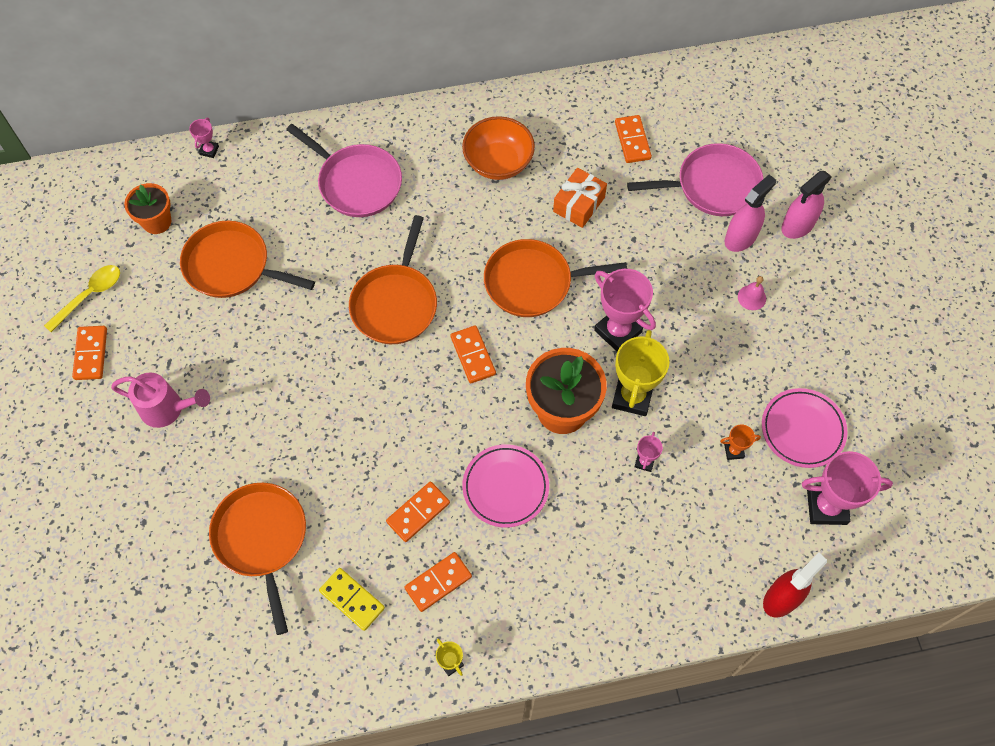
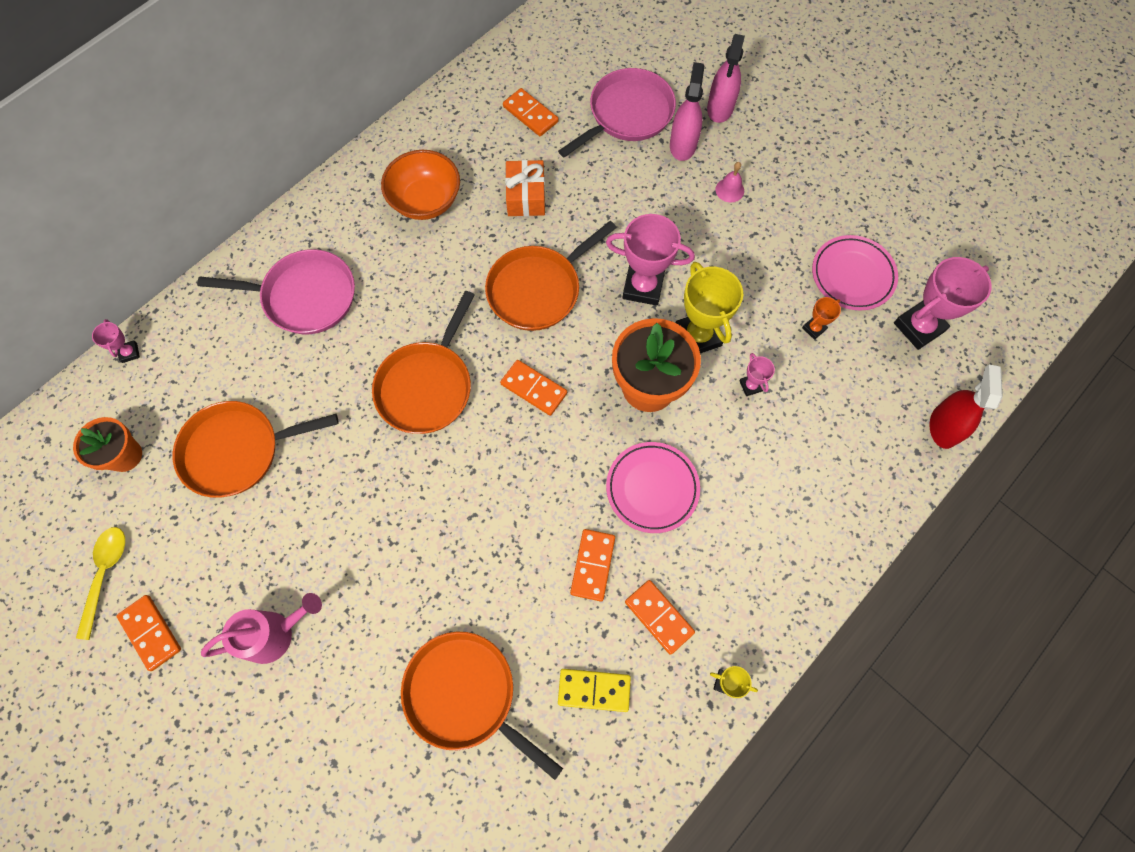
camera: 35 degrees left, 5 degrees up
(395, 304) = (427, 386): orange pan -> orange pan turned 45 degrees clockwise
(438, 582) = (659, 617): orange domino -> orange domino turned 60 degrees counterclockwise

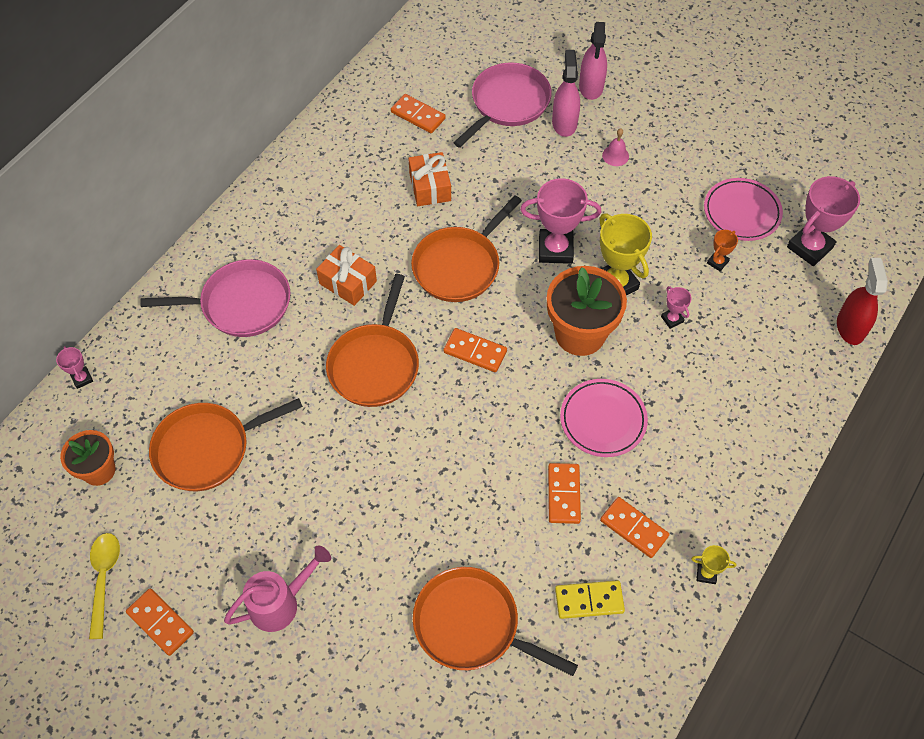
camera: 10 degrees left, 10 degrees down
(418, 290) = (348, 282): none -> orange gift
(425, 201) = (337, 204): orange bowl -> none

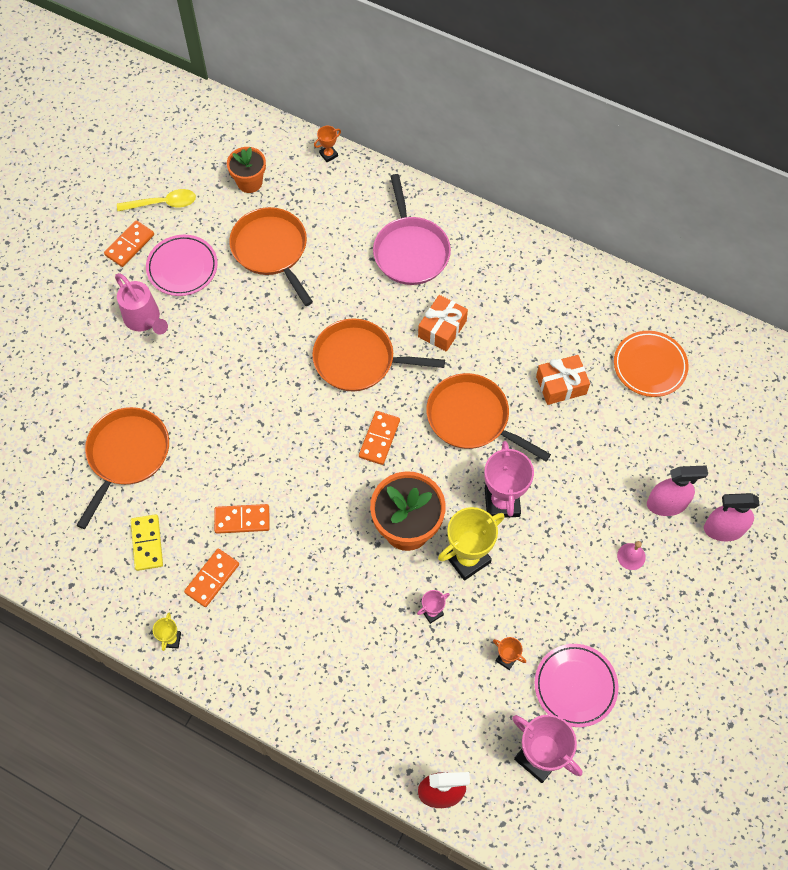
camera: 85 degrees right, 5 degrees up
(82, 378) = (328, 155): pink trophy -> orange trophy
(418, 115) = (649, 366): orange domino -> orange plate
(507, 103) = (682, 447): pink pan -> none
(603, 420) = (316, 550): pink plate -> pink plate (182, 268)

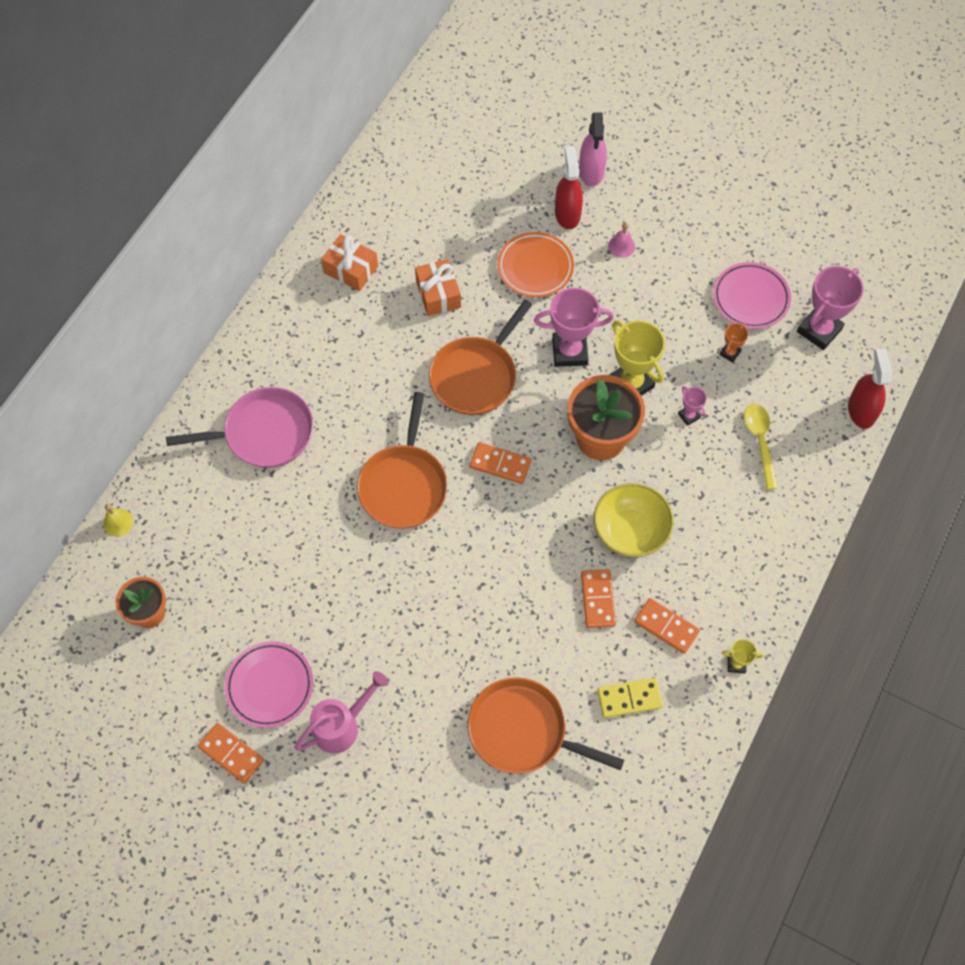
camera: 90 degrees left, 0 degrees up
(163, 203) = (171, 717): yellow spoon -> yellow spoon (760, 442)
(271, 250) = (251, 583): orange pan -> none
(308, 551) = (630, 531): none -> yellow bowl
(328, 155) = (118, 522): orange trophy -> yellow bell
(442, 329) = (367, 402): orange gift -> orange gift (351, 269)
(649, 366) = (417, 216): orange plate -> orange plate (535, 267)
(666, 504) = (567, 214): pink spray bottle -> red spray bottle

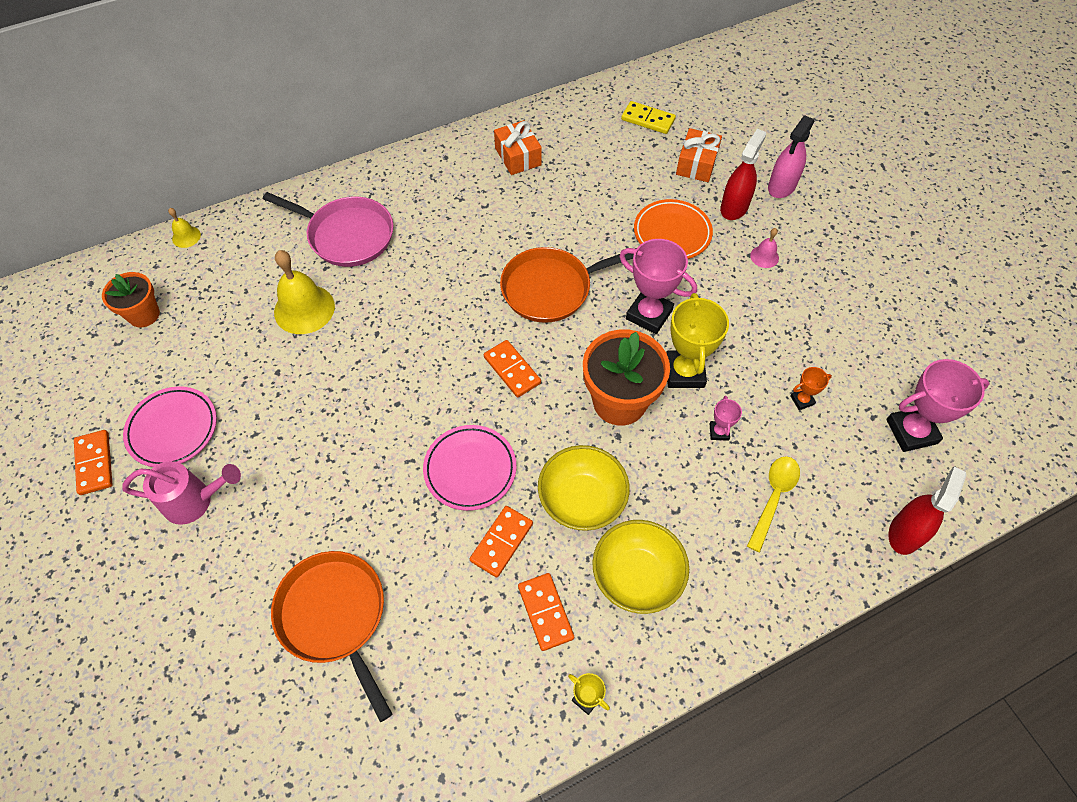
camera: 35 degrees right, 5 degrees down
(286, 520) = (304, 309): none -> yellow bell
(404, 485) = (418, 339): orange pan -> none
(438, 294) = (572, 210): orange gift -> orange gift (696, 164)
(629, 699) = (455, 657): yellow domino -> yellow domino (648, 120)
(708, 560) = (636, 576): none -> yellow bowl
(750, 298) = (859, 364): pink plate -> pink plate (470, 469)

